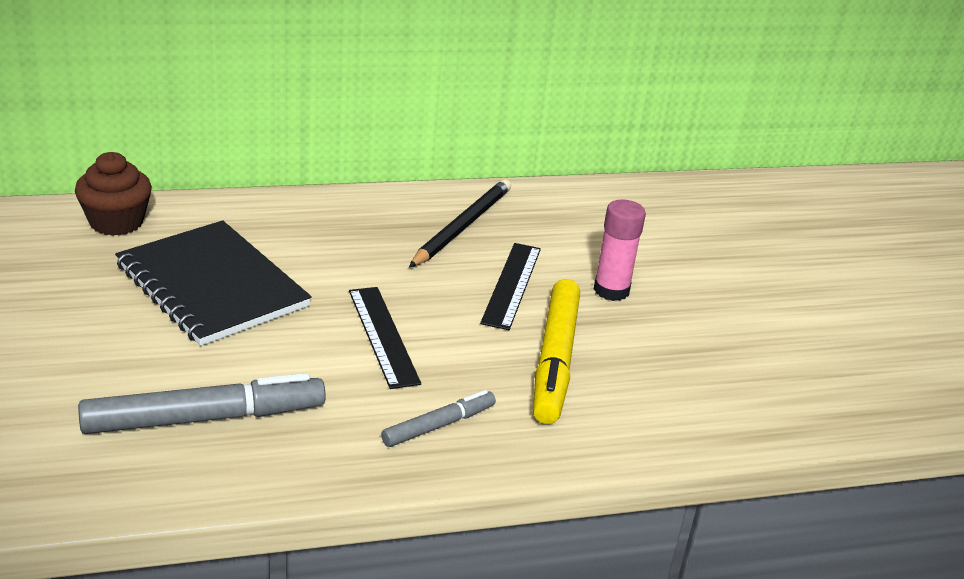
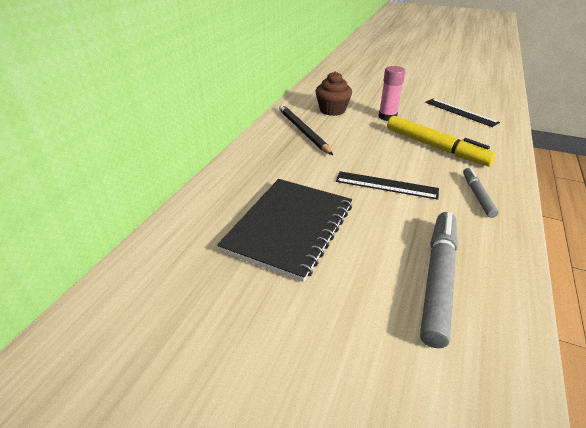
camera: 50 degrees left, 5 degrees up
(116, 222) = (171, 245): brown cupcake -> brown cupcake (332, 110)
(212, 285) = (289, 227): black notebook -> black notebook turned 60 degrees counterclockwise
(512, 285) = (365, 136): black ruler -> black ruler (460, 112)

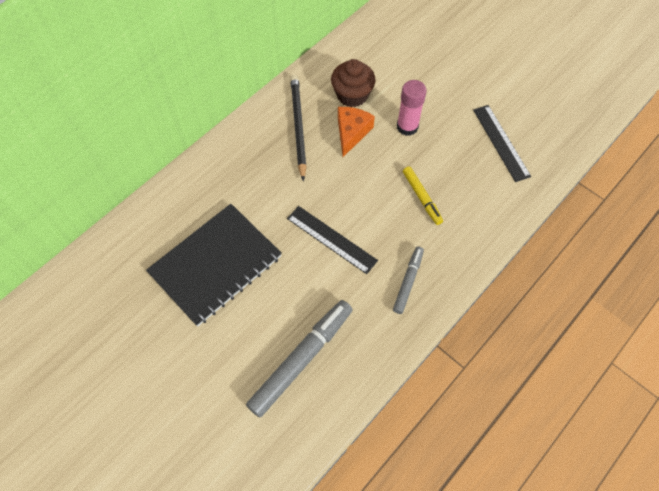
camera: 20 degrees right, 25 degrees up
(348, 126) = (351, 133): none -> orange cheese
(435, 147) = (421, 198): yellow marker -> yellow marker, size x0.55

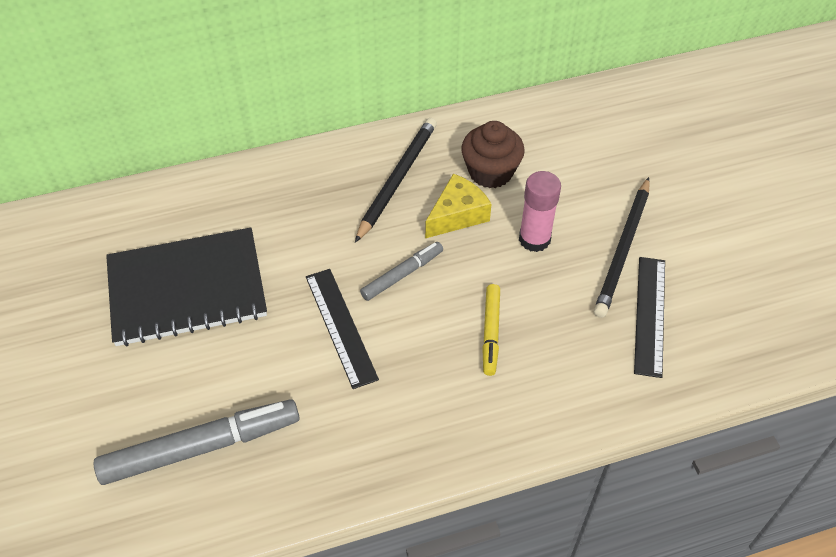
camera: 30 degrees right, 10 degrees down
(351, 133) = (457, 215): orange cheese -> yellow cheese
(408, 281) = (398, 425): grey marker -> grey marker (402, 275)
(461, 109) = (623, 249): none -> black pencil

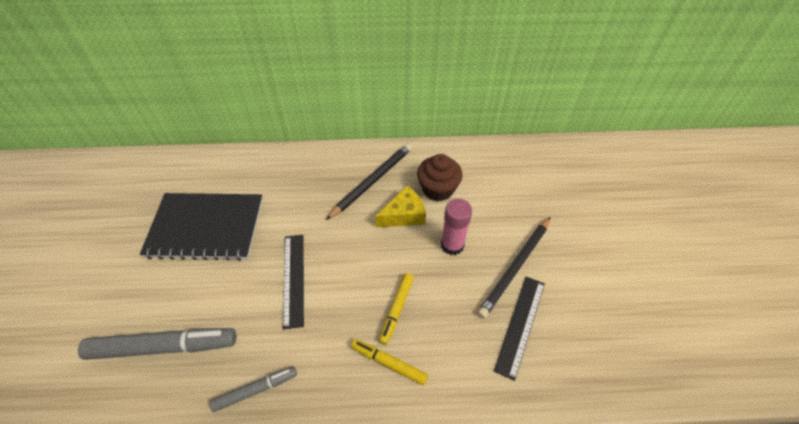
camera: 15 degrees right, 0 degrees up
(402, 275) = (350, 250): grey marker -> grey marker (255, 390)
(504, 395) = (389, 363): none -> yellow marker

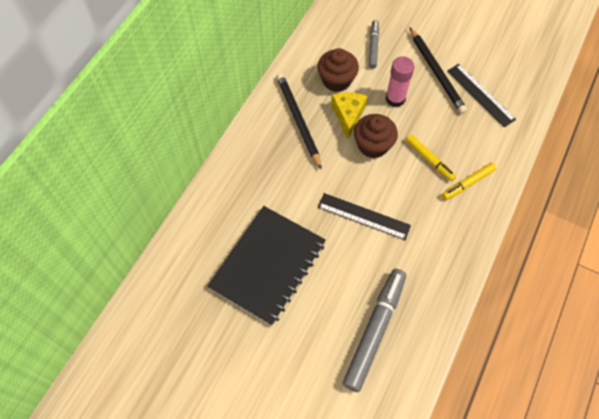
camera: 60 degrees left, 10 degrees up
(255, 390) = (445, 275): grey marker -> grey marker (373, 47)
(382, 250) = (373, 145): none -> brown cupcake

